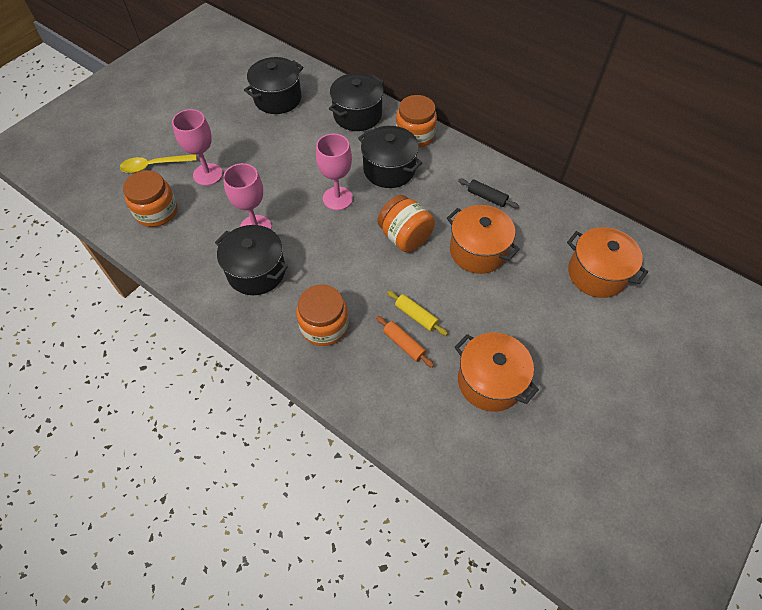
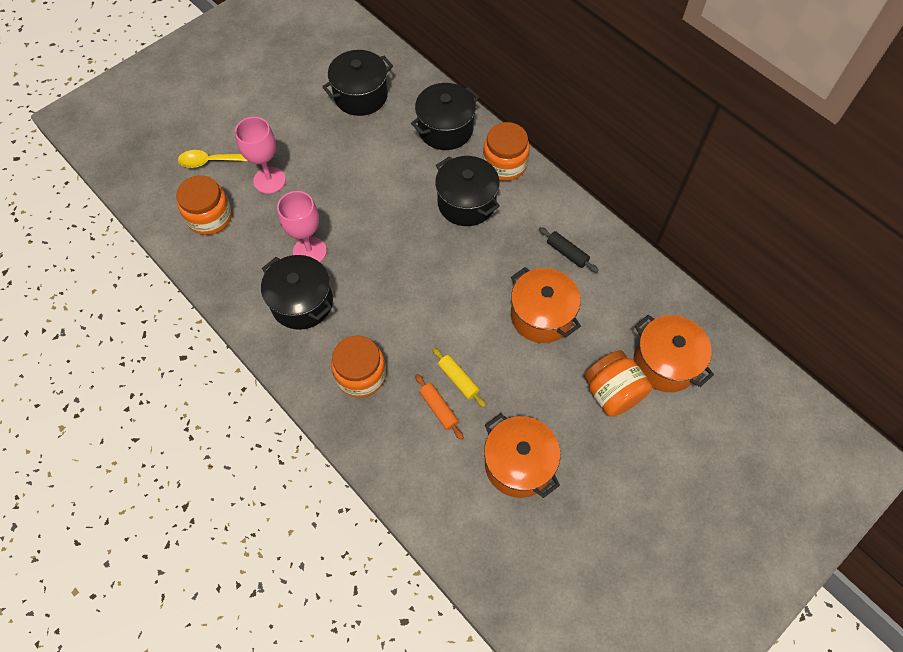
camera: 10 degrees right, 5 degrees up
(337, 198) = (403, 230): pink goblet -> none
(405, 237) = (466, 287): orange jar -> orange jar (612, 393)

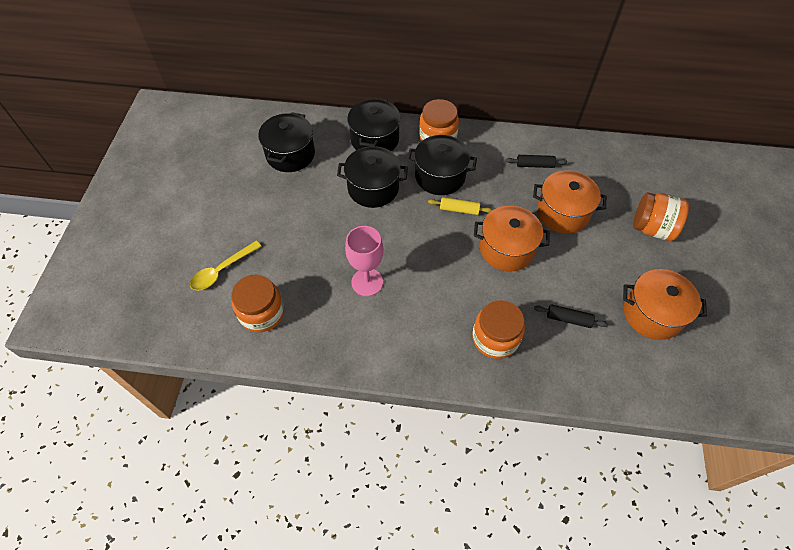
camera: 40 degrees left, 5 degrees down
(269, 180) = (282, 254): pink goblet -> none
(302, 302) = (400, 321): black pot -> black pot (373, 188)
(439, 408) = (568, 319): orange rolling pin -> black rolling pin
(458, 379) = (559, 290): yellow rolling pin -> yellow rolling pin (459, 209)
(665, 363) = (658, 189): orange pot -> orange pot (506, 249)

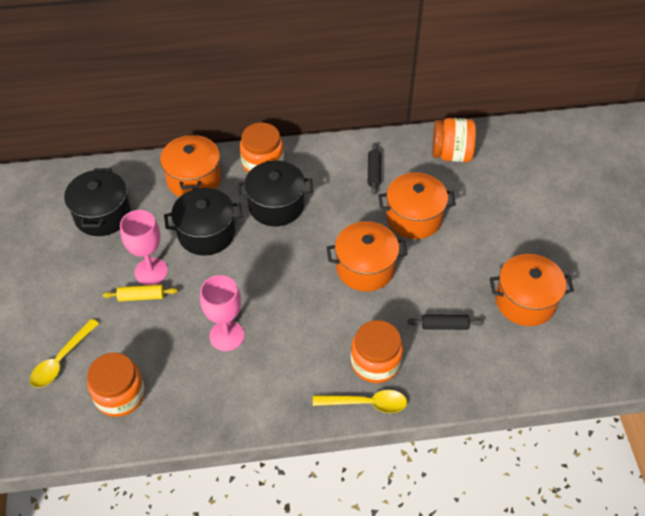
camera: 15 degrees left, 5 degrees down
(317, 211) = (151, 271): none -> pink goblet
(375, 139) = (194, 179): black pot -> orange pot
(459, 209) = (305, 237): yellow rolling pin -> yellow rolling pin (141, 296)
(478, 375) = (366, 403): none -> yellow spoon
(534, 165) = (373, 172): black rolling pin -> black rolling pin turned 75 degrees counterclockwise
(652, 228) = (507, 214): orange jar -> orange jar (451, 154)

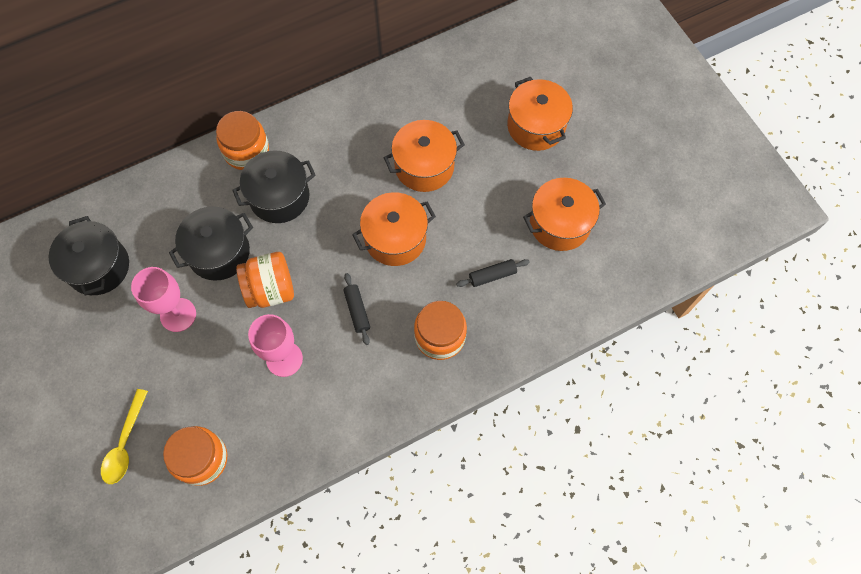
camera: 20 degrees left, 15 degrees up
(141, 296) = (179, 346): yellow rolling pin -> none
(194, 179) = (180, 194): orange pot -> orange pot (536, 126)
(366, 403) = (446, 382): yellow spoon -> none
(373, 172) = (366, 127): black rolling pin -> black rolling pin (357, 311)
(451, 154) = (437, 81): orange jar -> orange jar (270, 289)

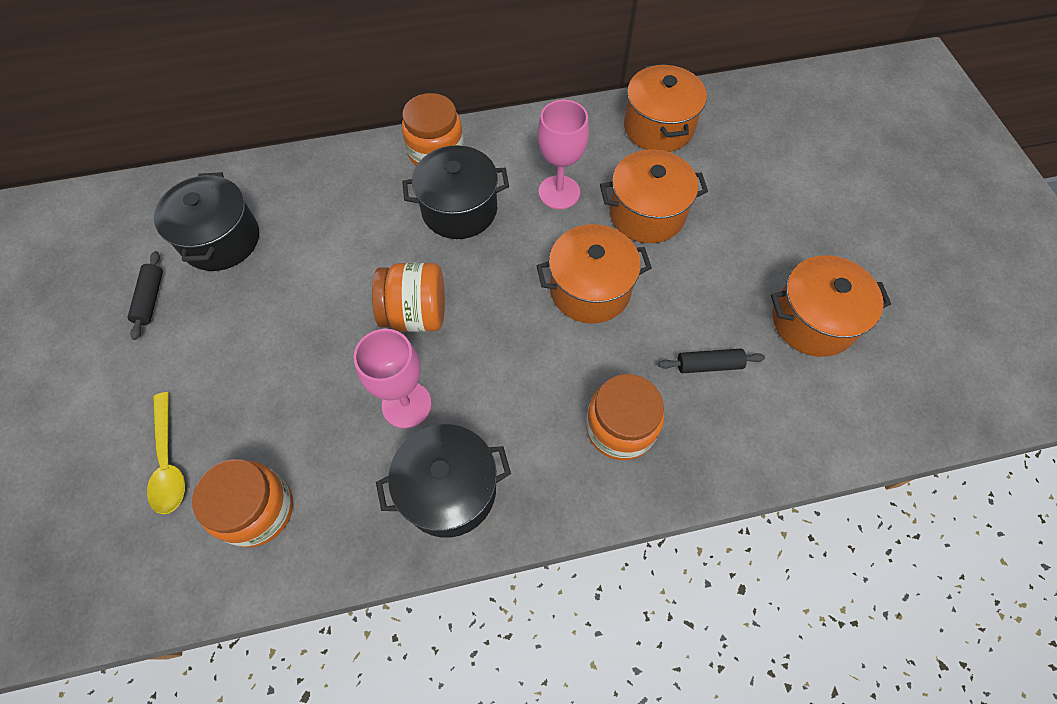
camera: 15 degrees right, 5 degrees down
(125, 444) = (168, 462): yellow spoon -> yellow spoon turned 45 degrees counterclockwise
(178, 315) = (293, 317): pink goblet -> pink goblet (559, 192)
(219, 252) = (367, 256): black pot -> black pot (449, 490)
(357, 311) = (518, 367): black rolling pin -> black rolling pin (150, 299)
(536, 126) = (799, 198): orange pot -> orange pot (658, 127)

